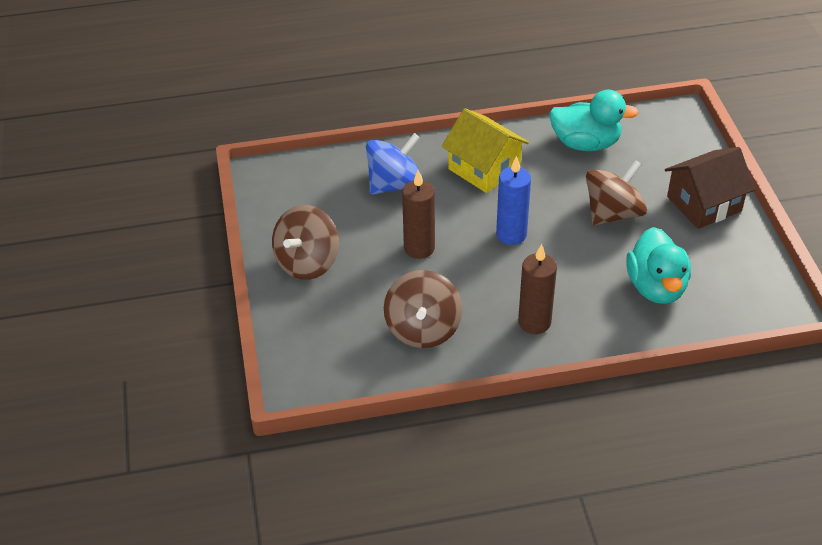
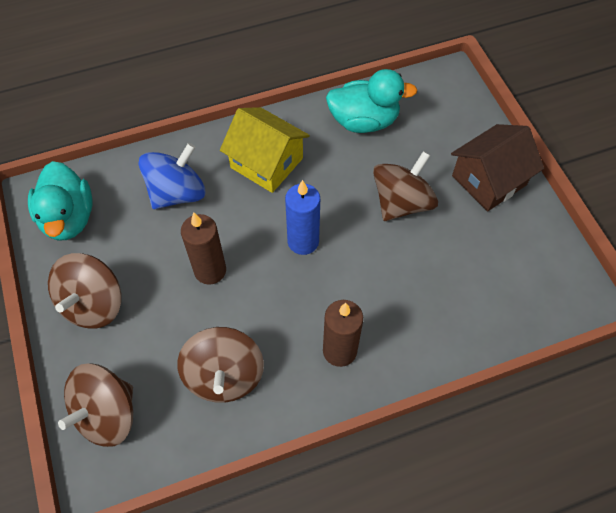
camera: 10 degrees left, 15 degrees up
(312, 345) = (107, 414): none -> brown spinning top
(656, 287) = (457, 289): turquoise duck -> turquoise duck (68, 218)

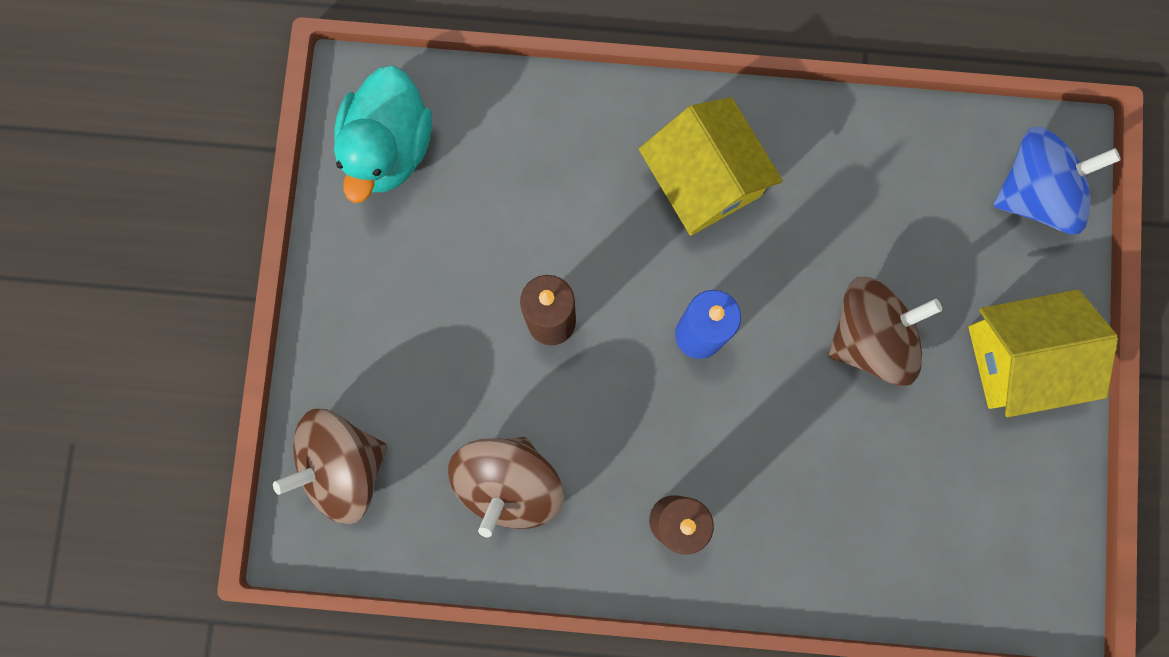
camera: 25 degrees right, 20 degrees up
(93, 304) = (378, 301): brown spinning top -> none
(177, 193) = (554, 174): blue spinning top -> blue spinning top (1035, 192)
(364, 121) = (884, 171): turquoise duck -> none
(488, 180) = (1019, 359): brown house -> yellow house

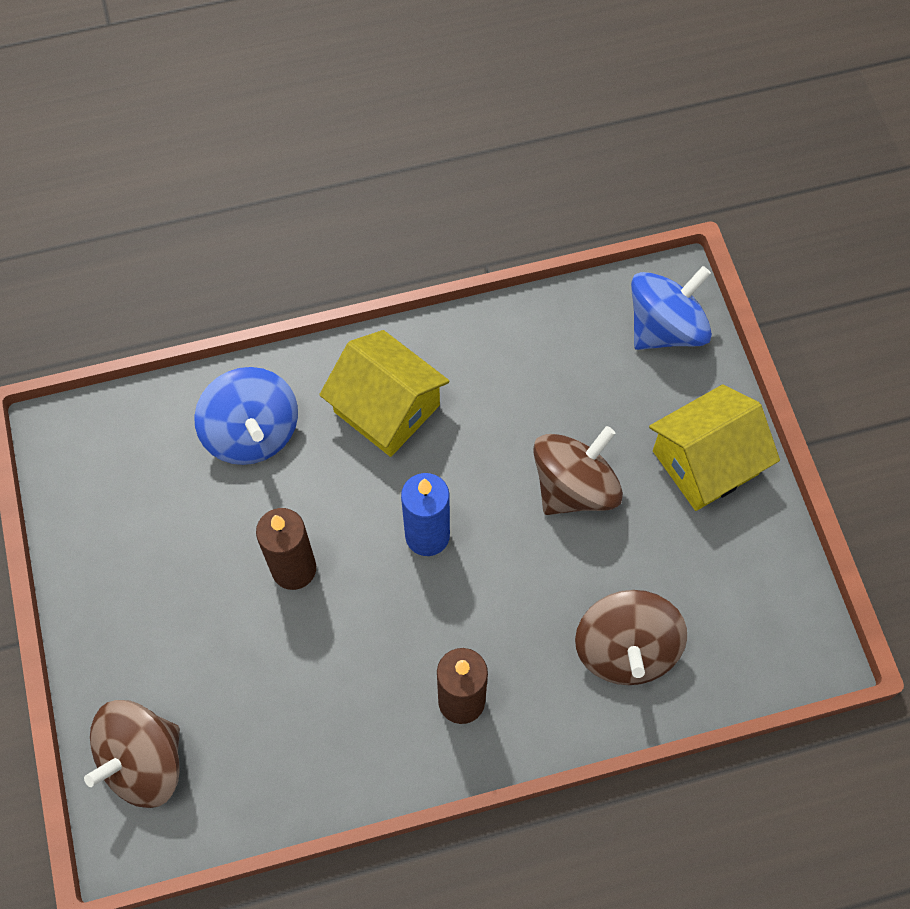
camera: 20 degrees left, 15 degrees down
(389, 148) = (101, 473): turquoise duck -> none
(509, 483) = (302, 722): brown spinning top -> brown spinning top (625, 649)
(555, 158) = (252, 432): none -> blue spinning top

